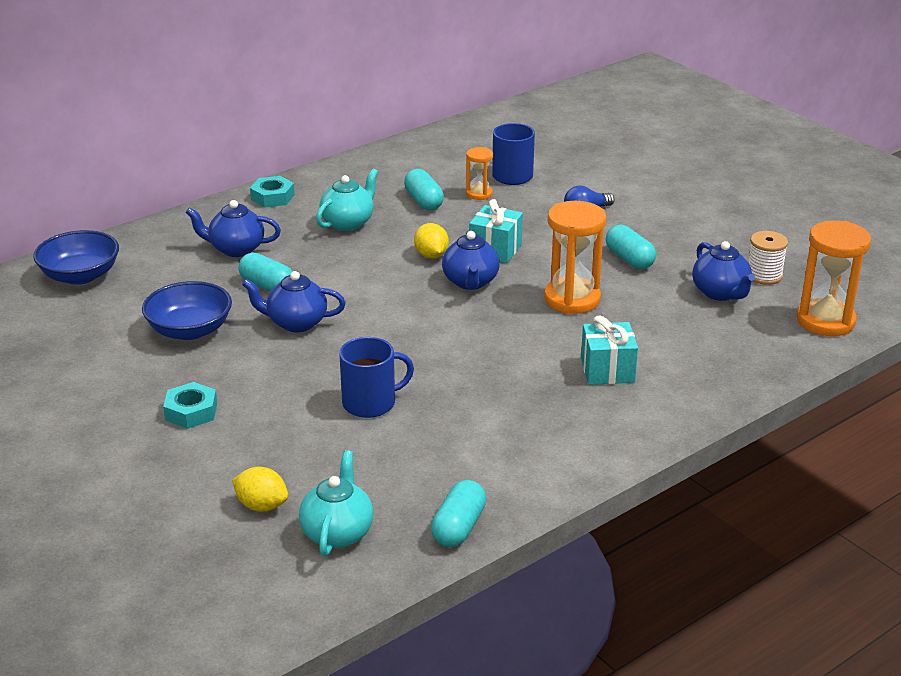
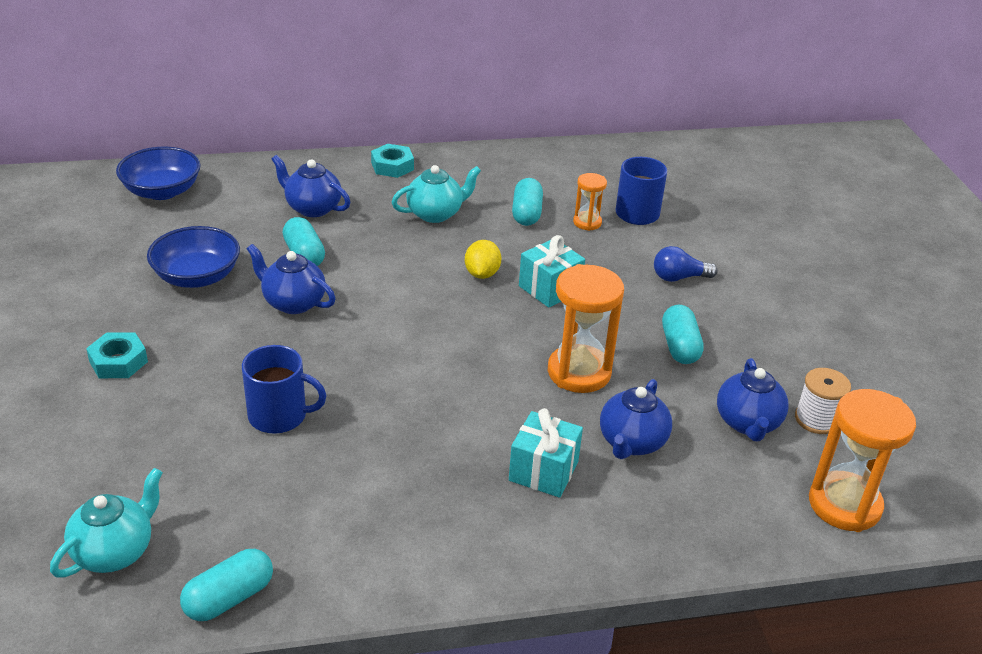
camera: 25 degrees right, 5 degrees up
(262, 506) = (80, 489): yellow lemon -> none
(470, 282) = (493, 316): blue teapot -> blue teapot (631, 442)

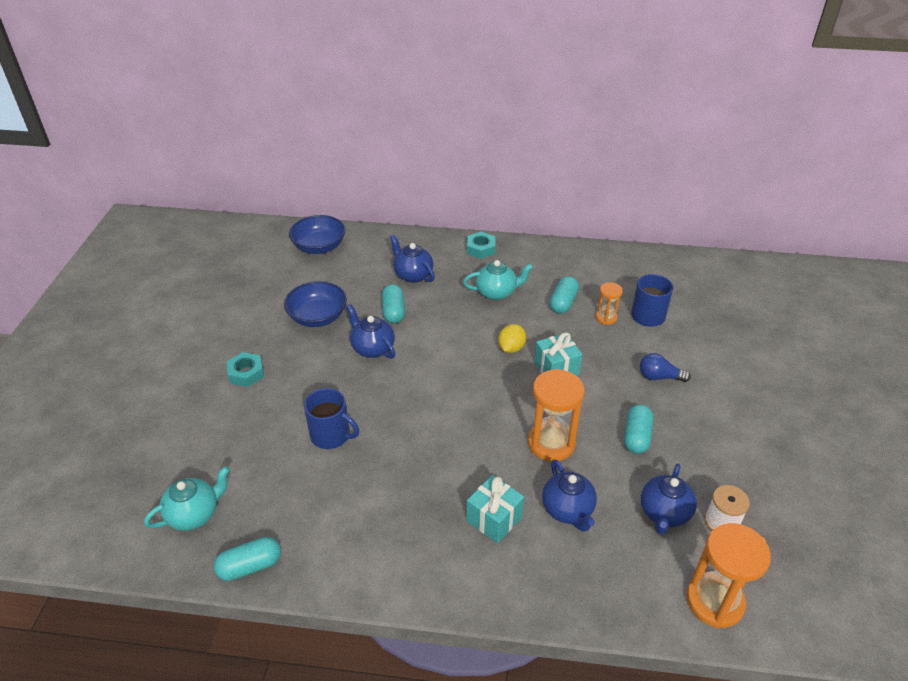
camera: 20 degrees right, 5 degrees up
(631, 442) = (568, 510): blue teapot -> blue teapot turned 60 degrees counterclockwise

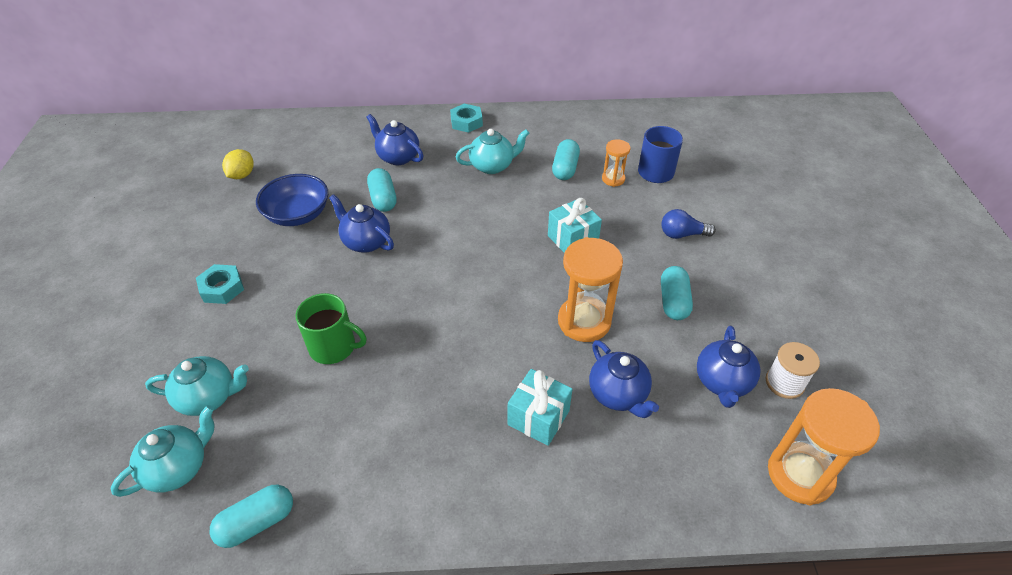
camera: 10 degrees left, 5 degrees up
(224, 462) = (208, 397): none -> turquoise teapot
(319, 247) = (288, 138): blue bowl -> none
(331, 435) = (333, 347): blue mug -> green mug
(511, 348) = (519, 223): yellow lemon -> yellow lemon (242, 175)

